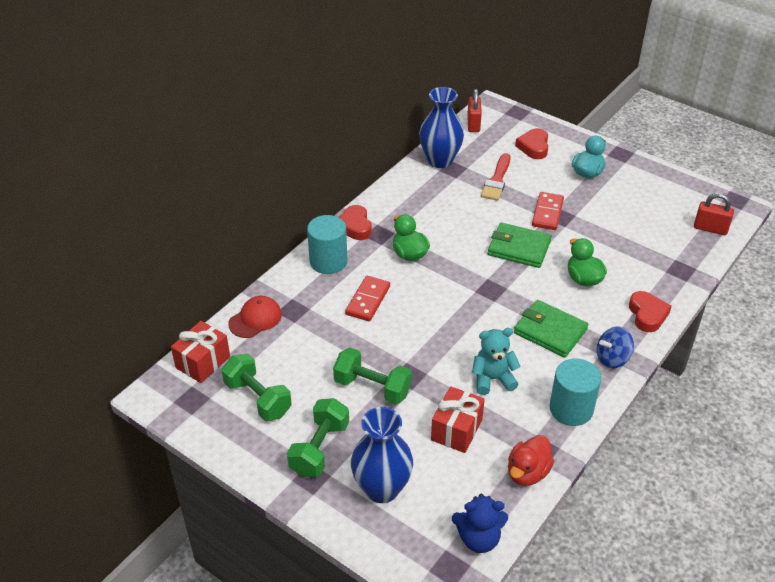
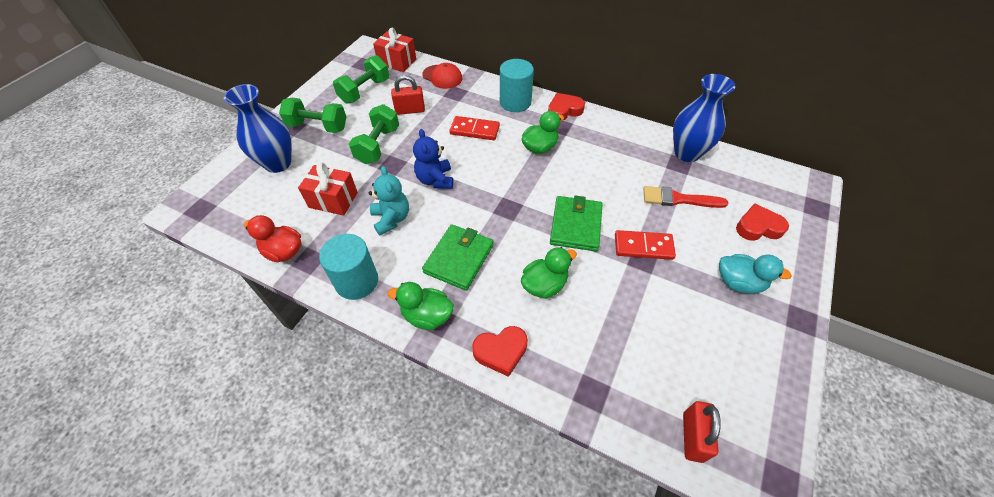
camera: 80 degrees right, 10 degrees up
(473, 124) = (766, 172): red padlock -> red padlock (410, 110)
(478, 538) = (222, 224): blue teddy bear -> blue teddy bear (435, 180)
(612, 358) = (427, 316): blue spinning top -> green duck

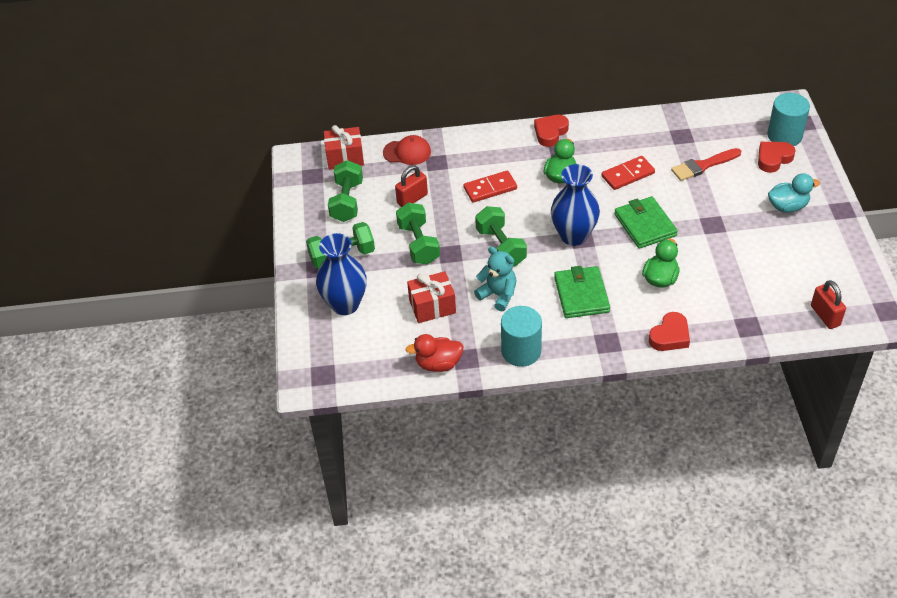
camera: 30 degrees left, 5 degrees down
(427, 316) = (597, 343): green duck -> none
(435, 180) = (501, 247): blue teddy bear -> green dumbbell
(515, 102) = (500, 145): turquoise cylinder -> turquoise cylinder (784, 135)
(643, 246) = (706, 215): red domino -> red domino (627, 175)
(687, 153) = (680, 123): blue vase -> blue vase (573, 236)

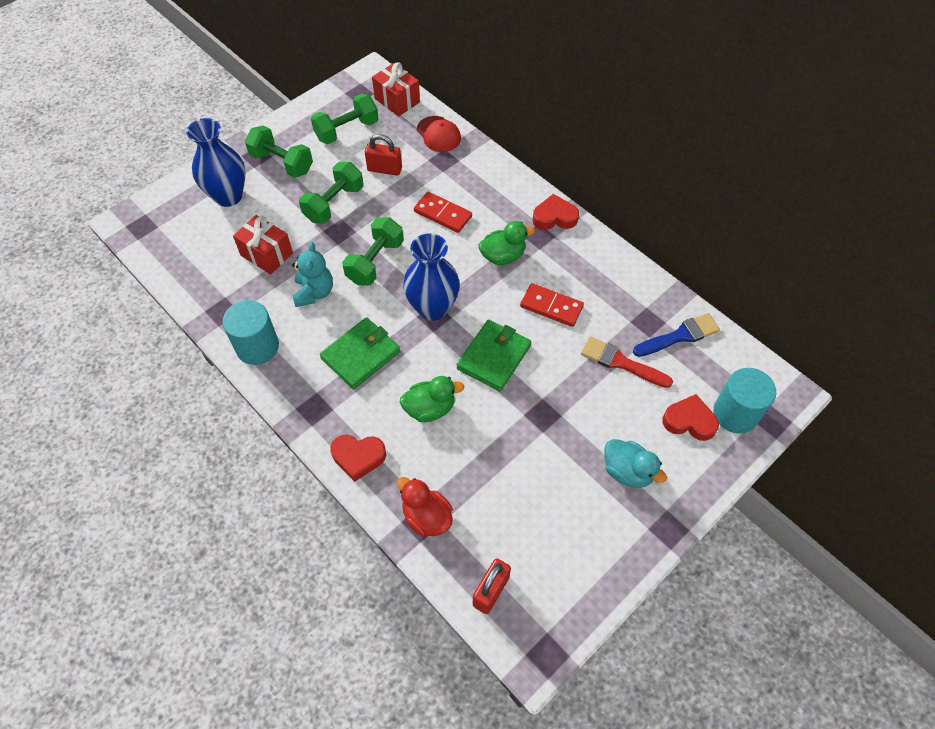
camera: 50 degrees right, 10 degrees up
(438, 364) = (202, 295): red duck -> red duck (426, 517)
(705, 127) = (679, 336): none -> blue brush

